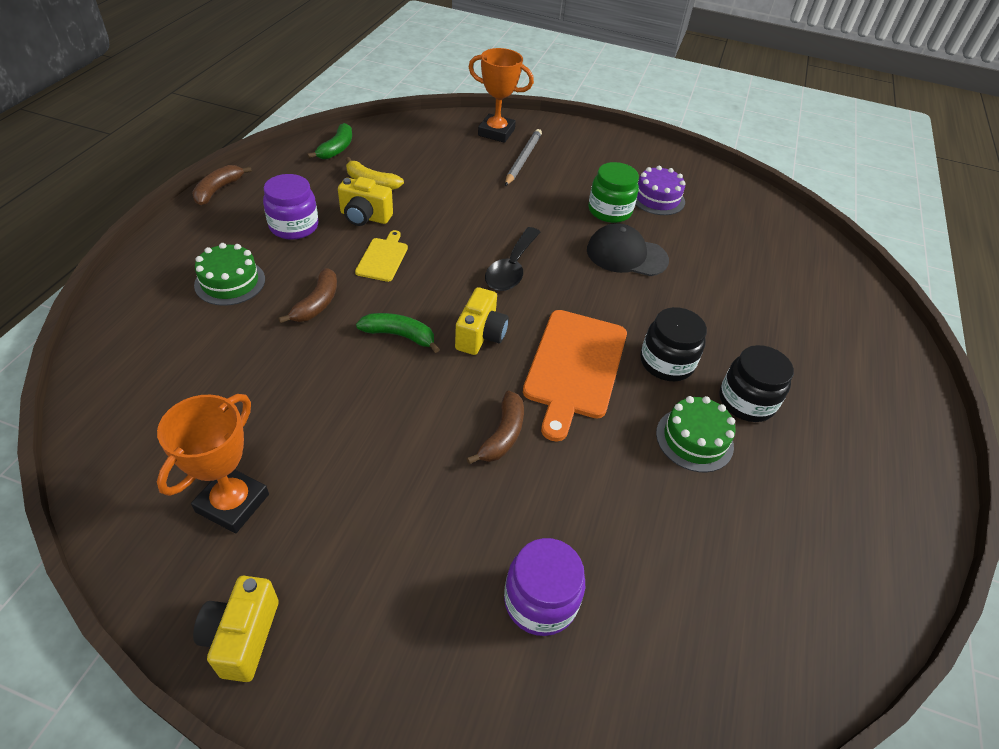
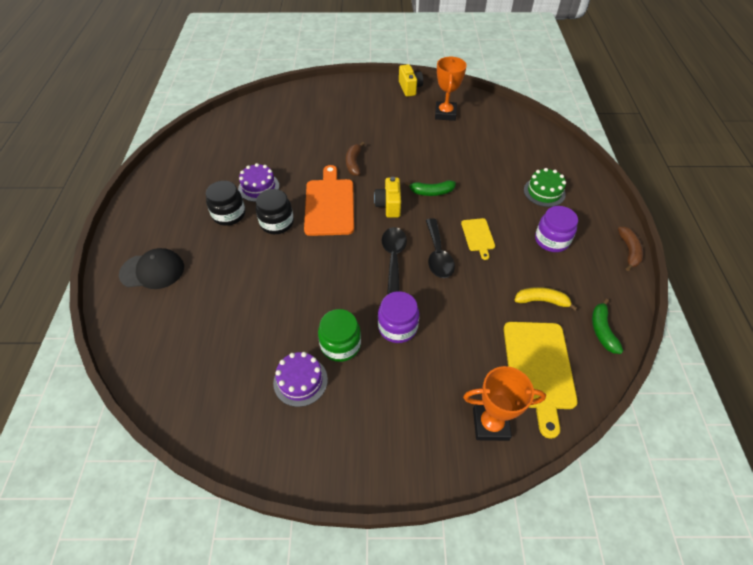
camera: 165 degrees right, 5 degrees up
(317, 303) = (488, 195): brown banana -> none
(365, 217) = (516, 265): yellow camera -> none
(425, 145) = (538, 368): none -> yellow cutting board
(453, 254) = (438, 255): none -> black spoon
(523, 159) = (442, 387): grey pencil -> none
(540, 601) = (316, 118): purple jar -> purple jar (397, 327)
(626, 255) = (316, 299): black cap -> black cap (152, 271)
(694, 439) = (259, 187): green cake -> purple cake

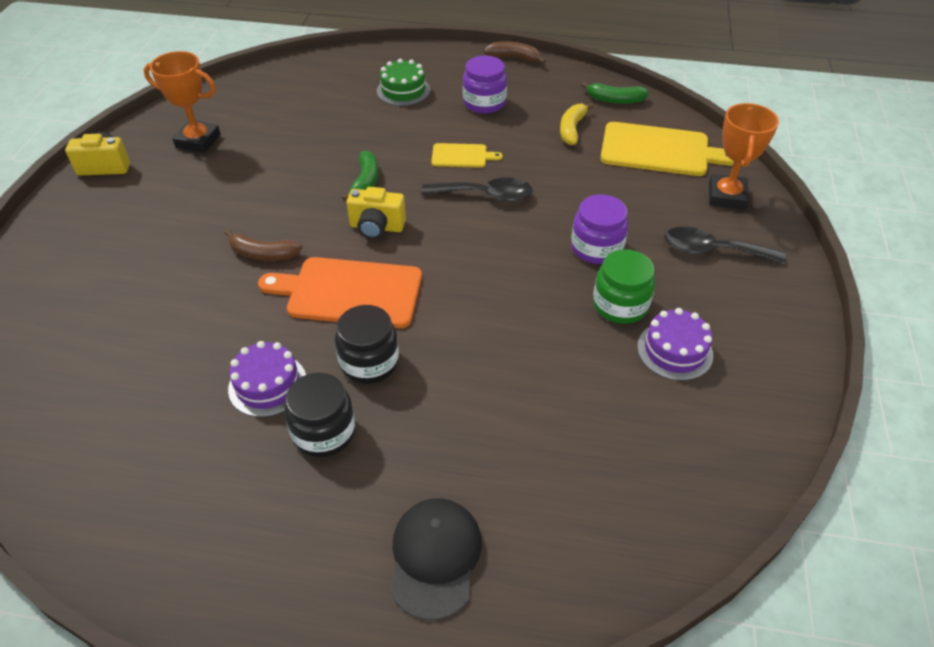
camera: 80 degrees left, 5 degrees down
(393, 257) = (479, 236): black spoon -> black spoon (712, 250)

